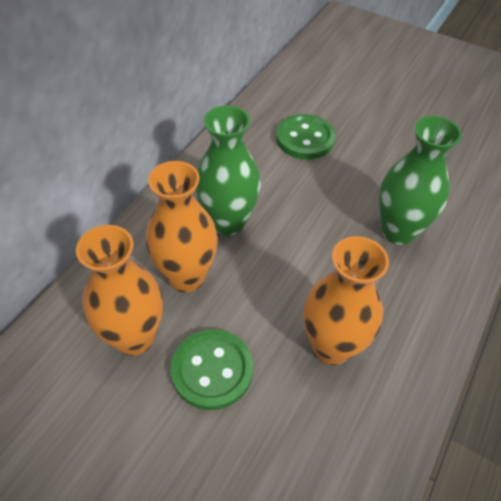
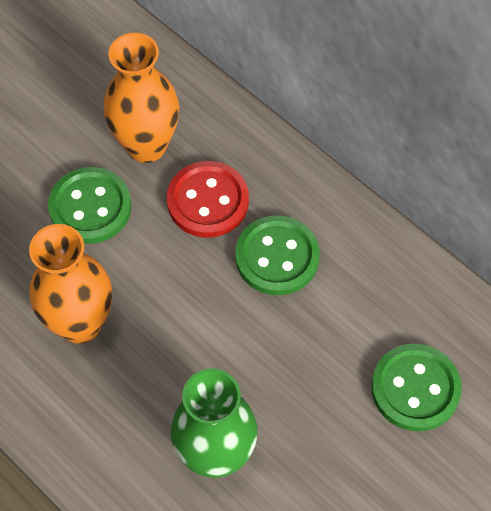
camera: 105 degrees right, 10 degrees up
(186, 277) = (208, 201): orange vase -> red button
(228, 222) = (277, 257): green vase -> green button

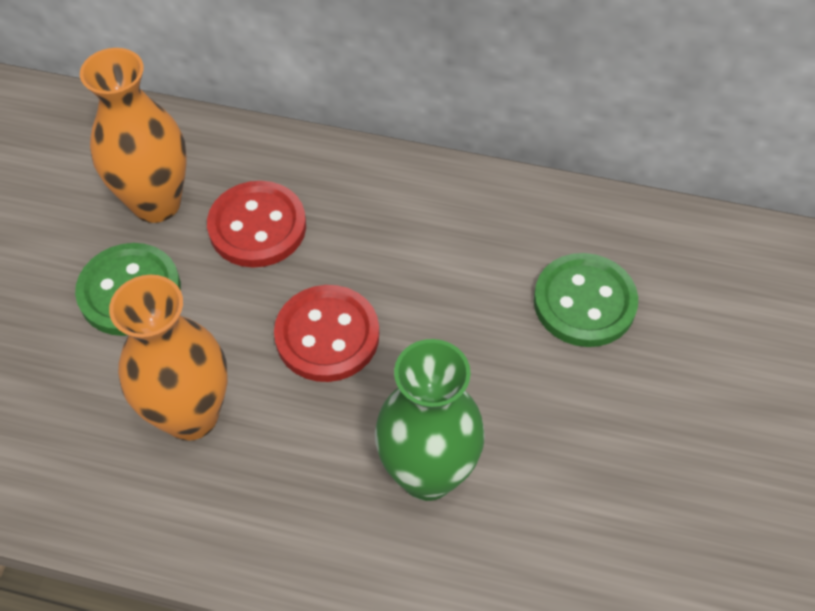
camera: 30 degrees left, 5 degrees down
(208, 313) = (327, 335): none -> red button
(277, 257) = (365, 246): green button -> none

